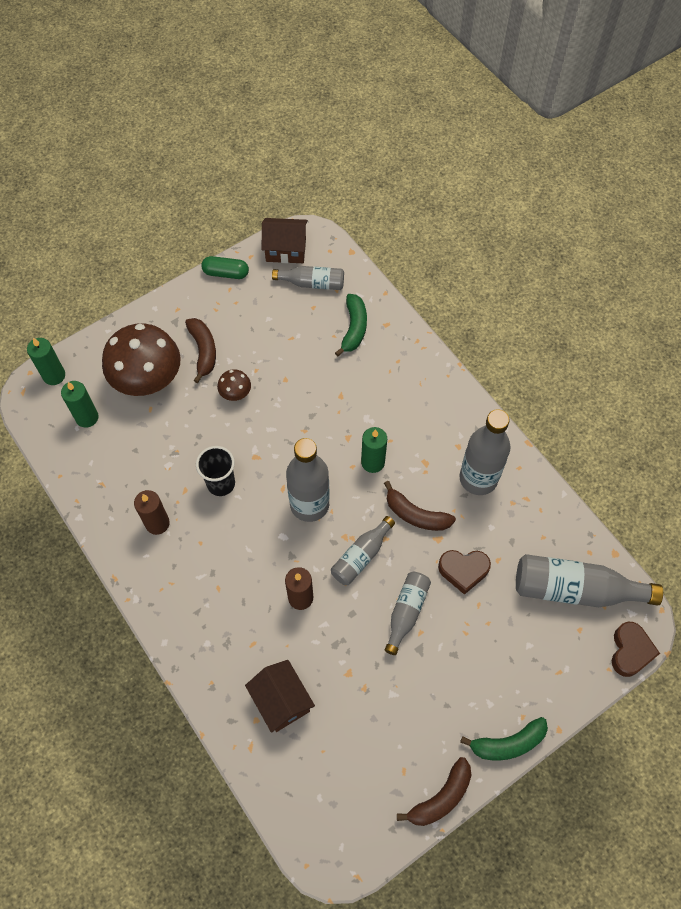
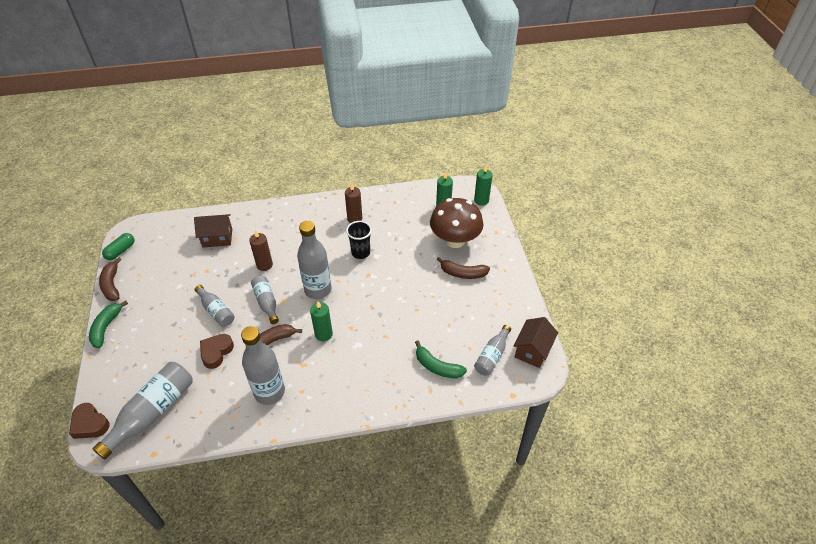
camera: 115 degrees right, 15 degrees down
(226, 273) = (525, 306): green capsule -> green capsule (120, 251)
(235, 393) = (420, 279): brown mushroom -> none

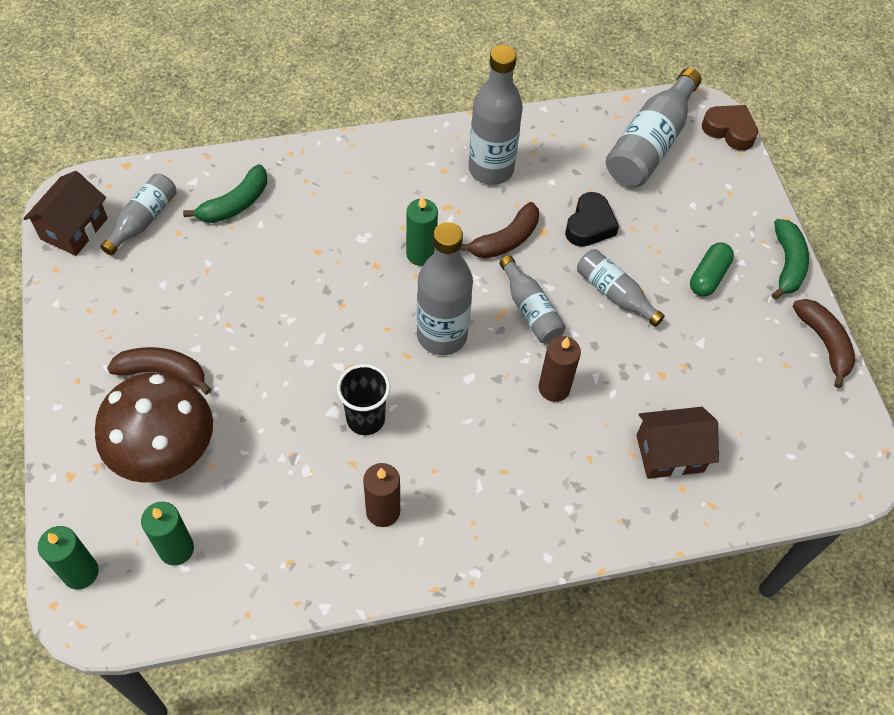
camera: 175 degrees right, 10 degrees up
(120, 251) = (851, 418): green capsule -> green capsule (708, 276)
(216, 352) = (589, 225): brown heart -> black heart
(437, 367) = (235, 204): green banana -> green banana turned 105 degrees clockwise

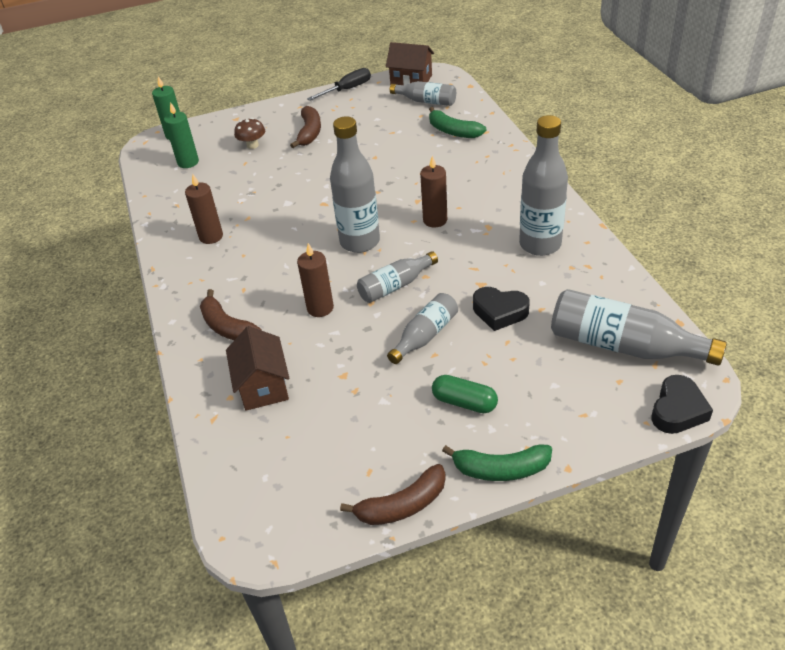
camera: 90 degrees right, 15 degrees down
(58, 311) = (347, 89): none -> black screwdriver
(165, 452) = (252, 145): brown mushroom -> brown mushroom, size x0.44
(365, 419) = (282, 217): black cup -> none
(421, 254) = (435, 220): green candle -> brown candle
(505, 240) = (464, 263): brown banana -> brown banana (227, 327)
(729, 130) = (677, 410): brown heart -> black heart

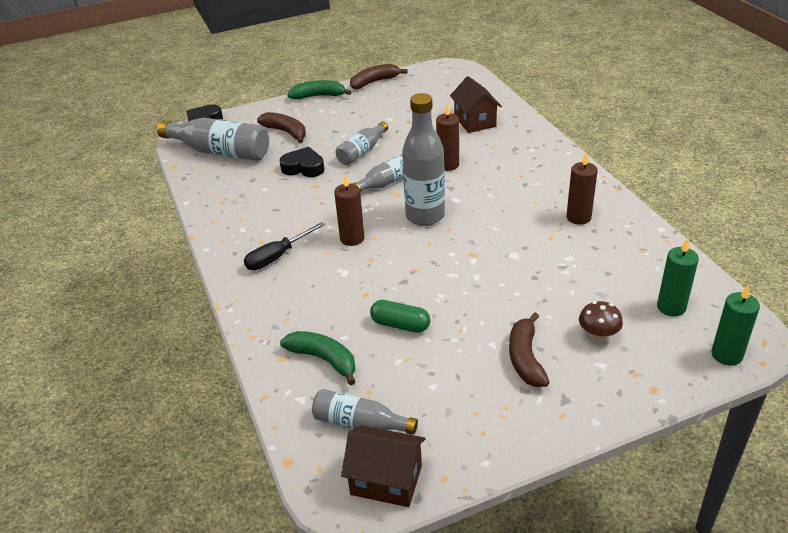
camera: 175 degrees right, 5 degrees down
(227, 327) = (519, 150): brown banana -> brown banana (286, 132)
(347, 89) = (494, 457): black screwdriver -> black screwdriver (277, 257)
(464, 402) = (336, 120): green capsule -> green capsule (400, 325)
(540, 244) = (256, 218): grey bottle -> none

